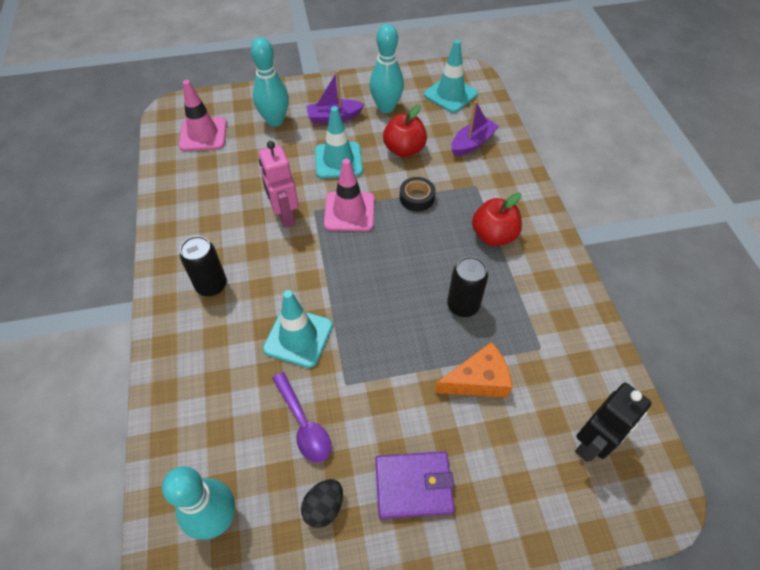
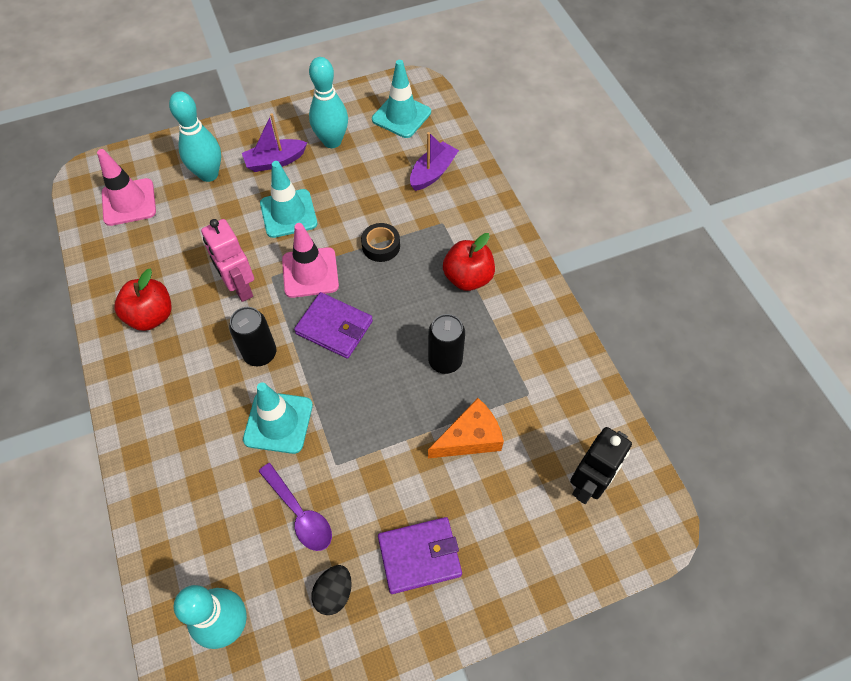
camera: 10 degrees left, 5 degrees up
(211, 285) = (174, 380): black can -> black can (260, 353)
(363, 261) = (334, 327): none -> purple wallet
(404, 150) = (359, 190): red apple -> red apple (151, 316)

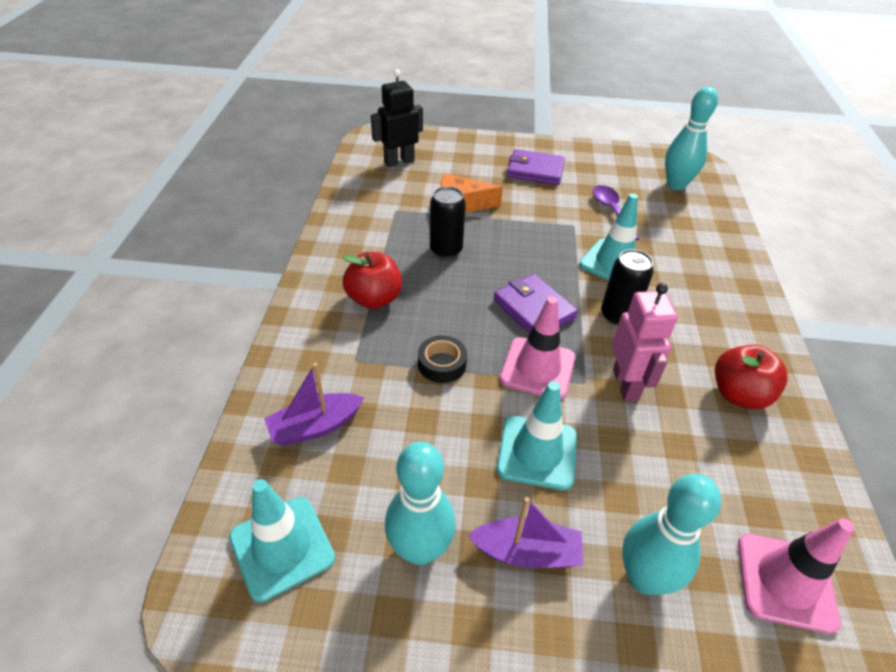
camera: 155 degrees left, 15 degrees down
(334, 593) = (600, 175): black egg -> none

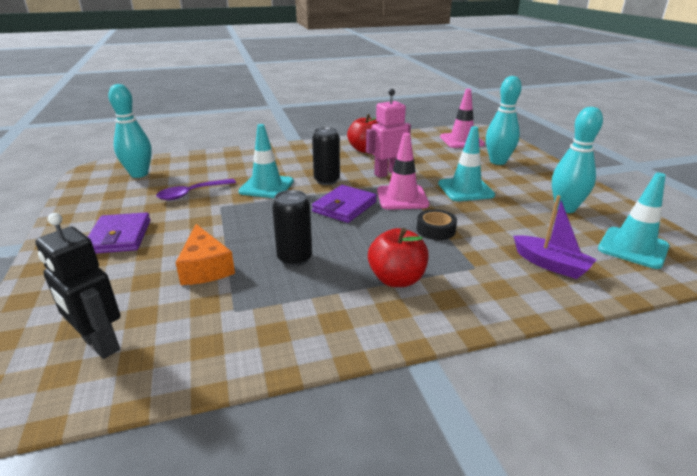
camera: 110 degrees left, 15 degrees down
(527, 552) = (524, 184): purple boat -> none

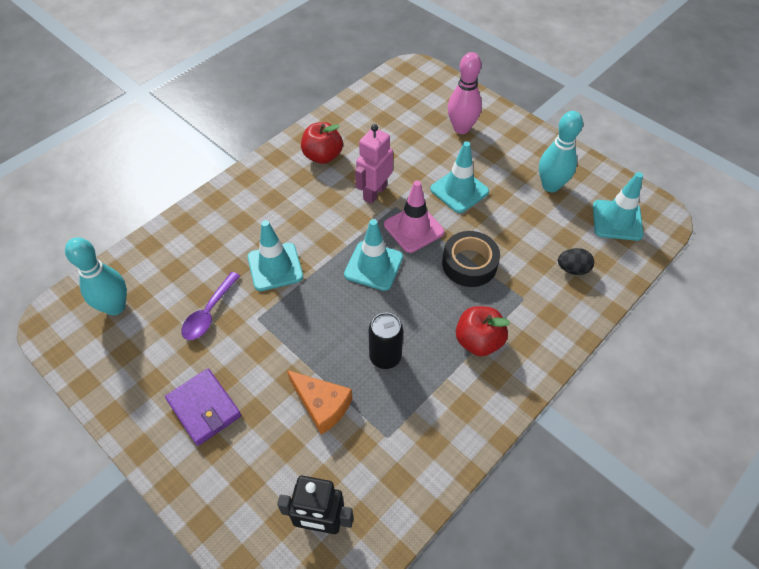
camera: 30 degrees left, 25 degrees up
(327, 180) = (325, 230): black can -> none
(344, 207) = (373, 266): purple wallet -> turquoise traffic cone
(435, 230) = (469, 264): black tape -> black tape, size x1.54
(461, 141) = (407, 99): pink traffic cone -> none
(498, 161) = (461, 128): turquoise bowling pin -> pink bowling pin
(550, 264) = (572, 269): purple boat -> black egg

